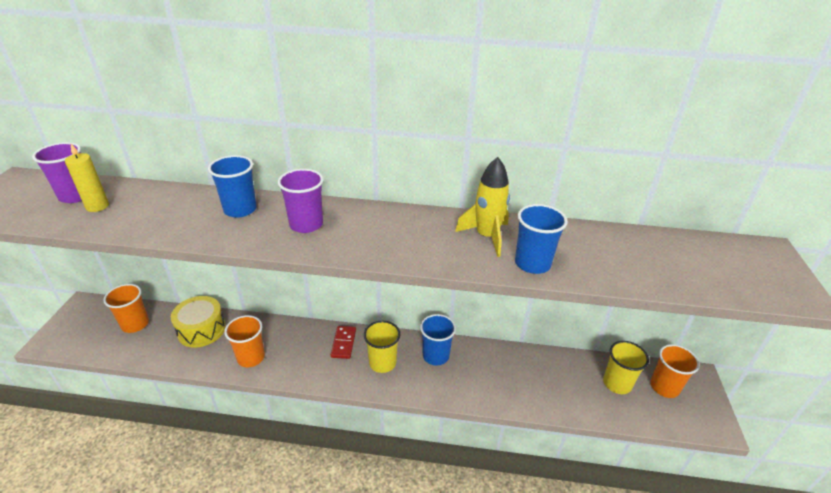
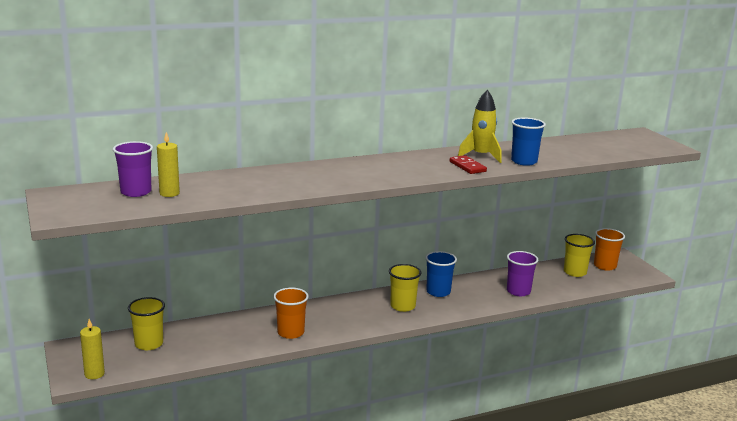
camera: 30 degrees left, 15 degrees down
(64, 344) = (94, 374): none -> yellow candle
(135, 324) = (149, 344): orange cup -> yellow cup
(201, 330) = (220, 330): yellow drum -> none
(240, 210) = (290, 174): blue cup -> none
(306, 224) = (353, 172): purple cup -> purple cup (518, 291)
(343, 343) = (358, 304): red domino -> red domino (467, 166)

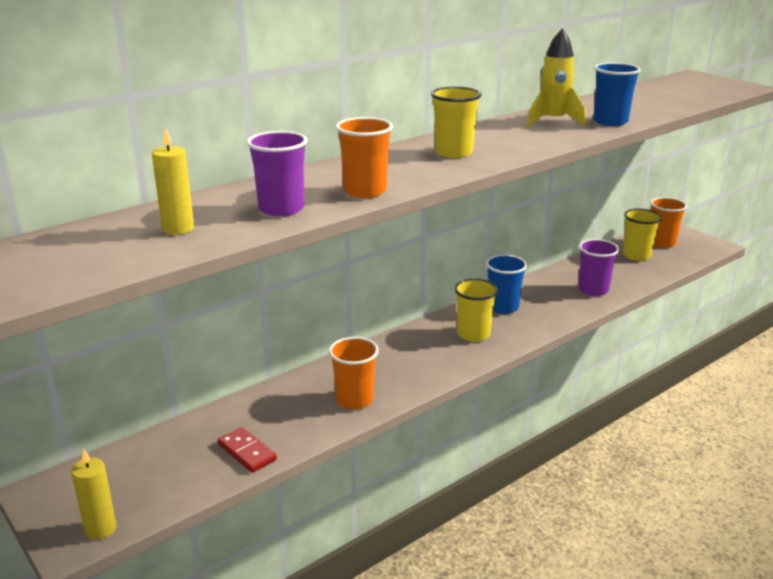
camera: 15 degrees left, 5 degrees up
(136, 192) = (122, 234): purple cup -> purple cup (281, 209)
(149, 344) = (162, 459): yellow cup -> yellow cup (453, 152)
(300, 187) = (365, 191): none -> orange cup
(467, 166) = (552, 136): red domino -> red domino (247, 452)

